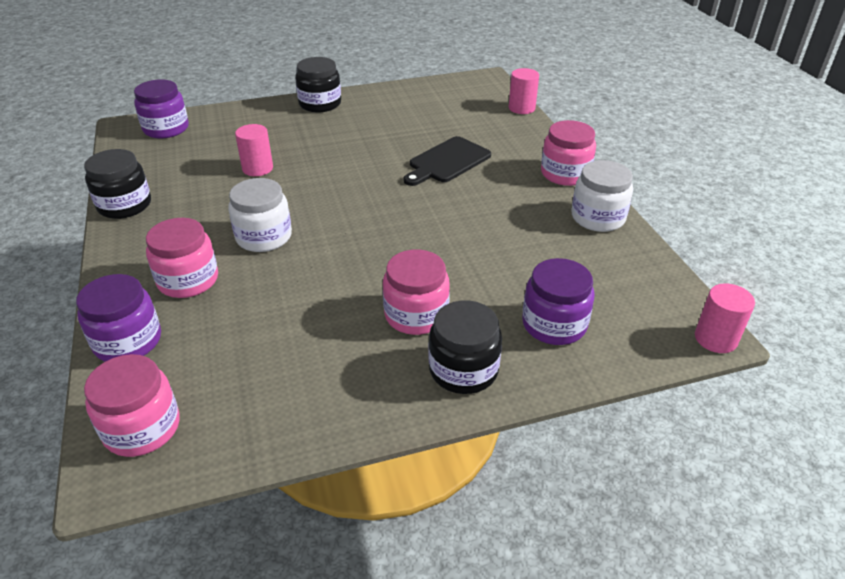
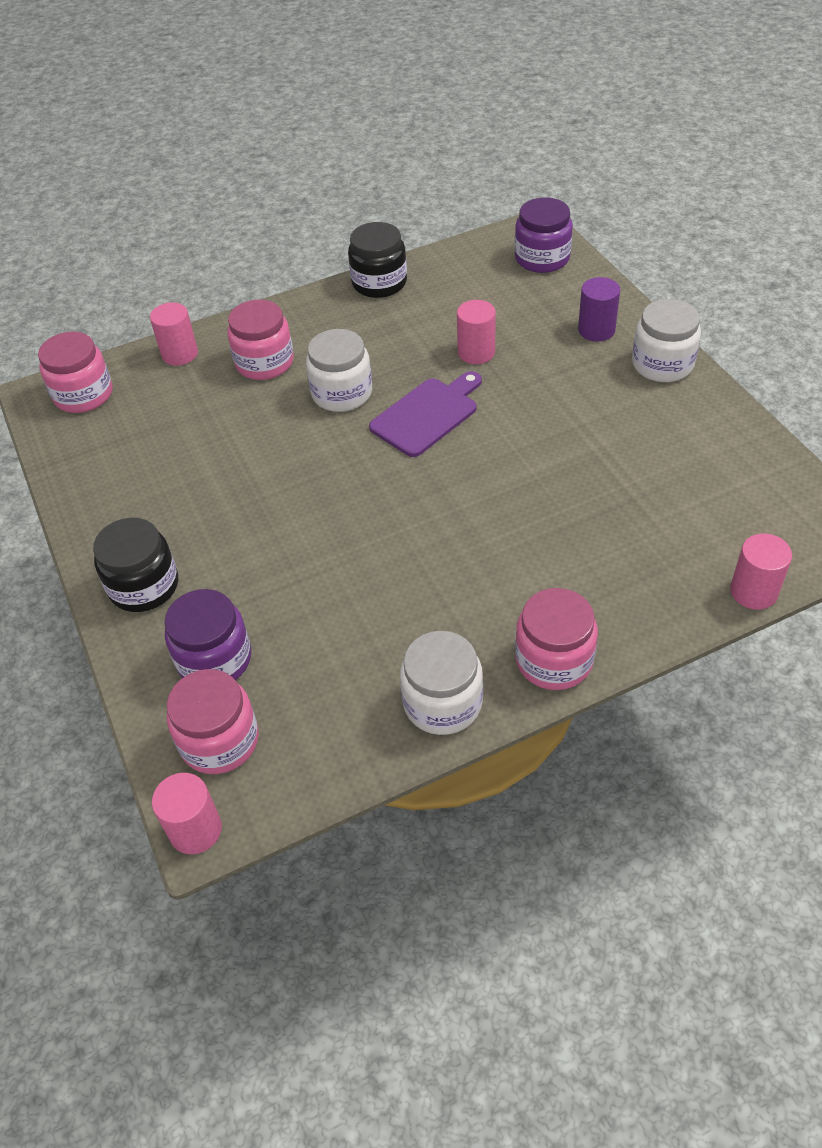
camera: 85 degrees right, 10 degrees up
(128, 341) = (180, 354): purple jar -> pink cylinder
(268, 120) = (596, 330): none -> purple cylinder
(317, 197) = (427, 415): none -> purple cutting board
(320, 104) = (662, 364): black jar -> white jar
(416, 315) = (224, 537): pink jar -> pink jar (219, 740)
(447, 161) = (546, 520): black cutting board -> none

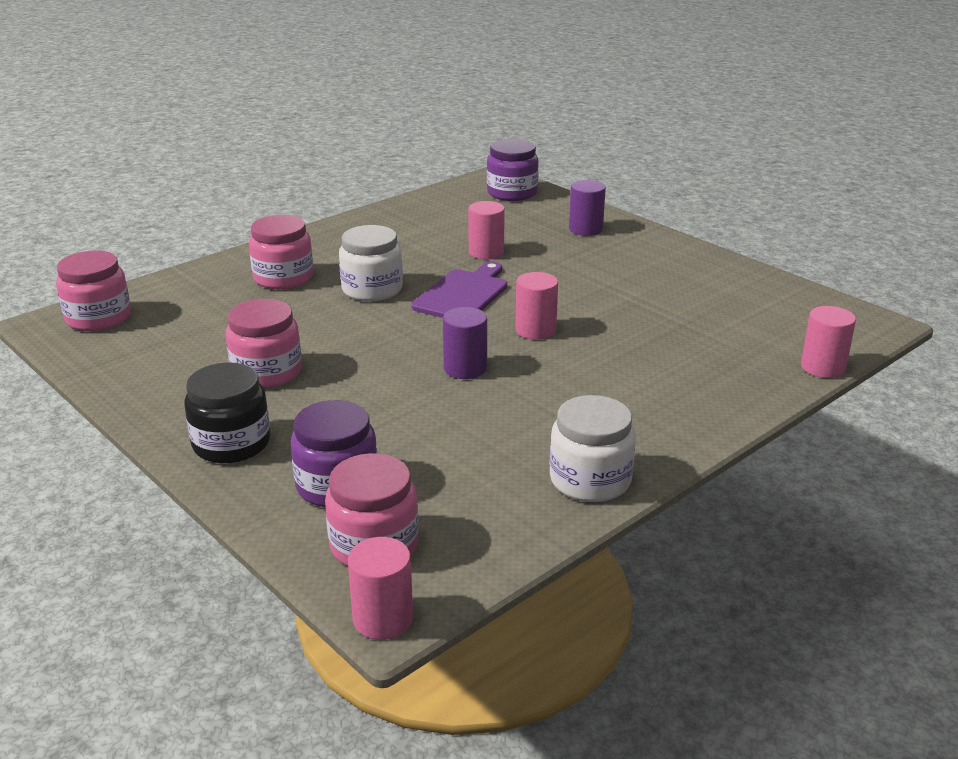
camera: 20 degrees left, 20 degrees down
(180, 354) = (191, 281): pink cylinder -> pink cylinder (535, 330)
(379, 283) = (370, 219): black jar -> none
(387, 525) = (465, 368): none -> purple cylinder
(554, 660) = (677, 435): pink jar -> pink jar (267, 372)
(662, 364) = (655, 243): white jar -> none

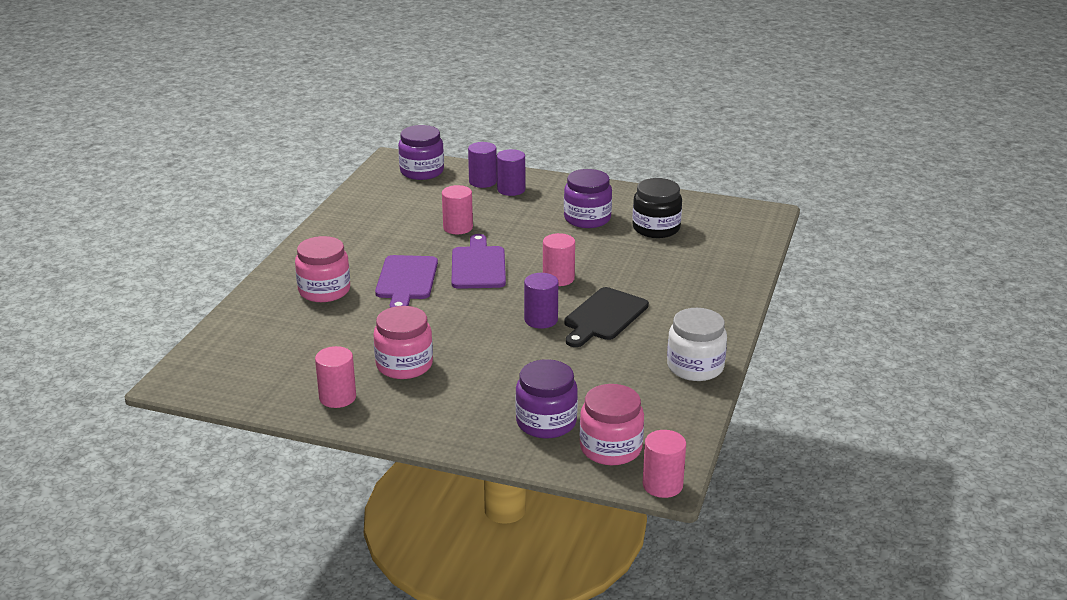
camera: 30 degrees left, 0 degrees up
(98, 318) = (213, 365): pink jar -> none
(231, 443) = (442, 420): black jar -> black jar (656, 228)
(372, 289) = (406, 280): white jar -> purple cutting board
(541, 386) = (603, 316): none -> black cutting board
(564, 215) = (483, 182): none -> purple cylinder
(639, 277) = (587, 218): none -> purple jar
(823, 367) = (760, 252): pink cylinder -> pink cylinder (337, 397)

